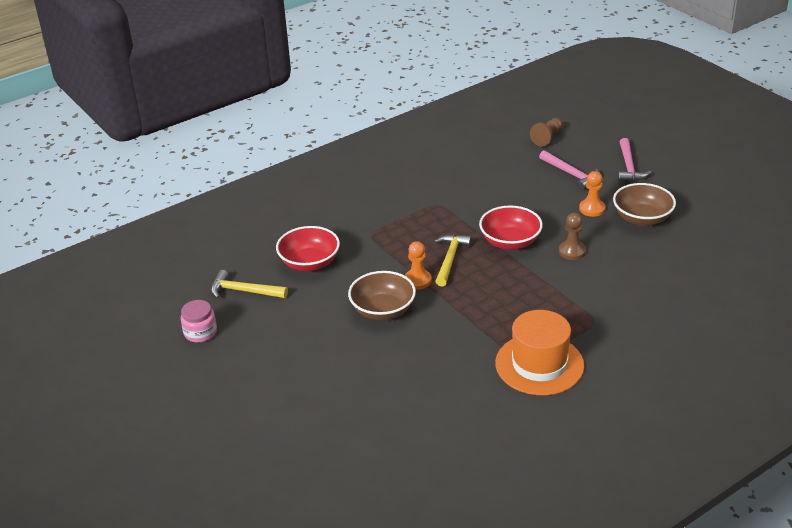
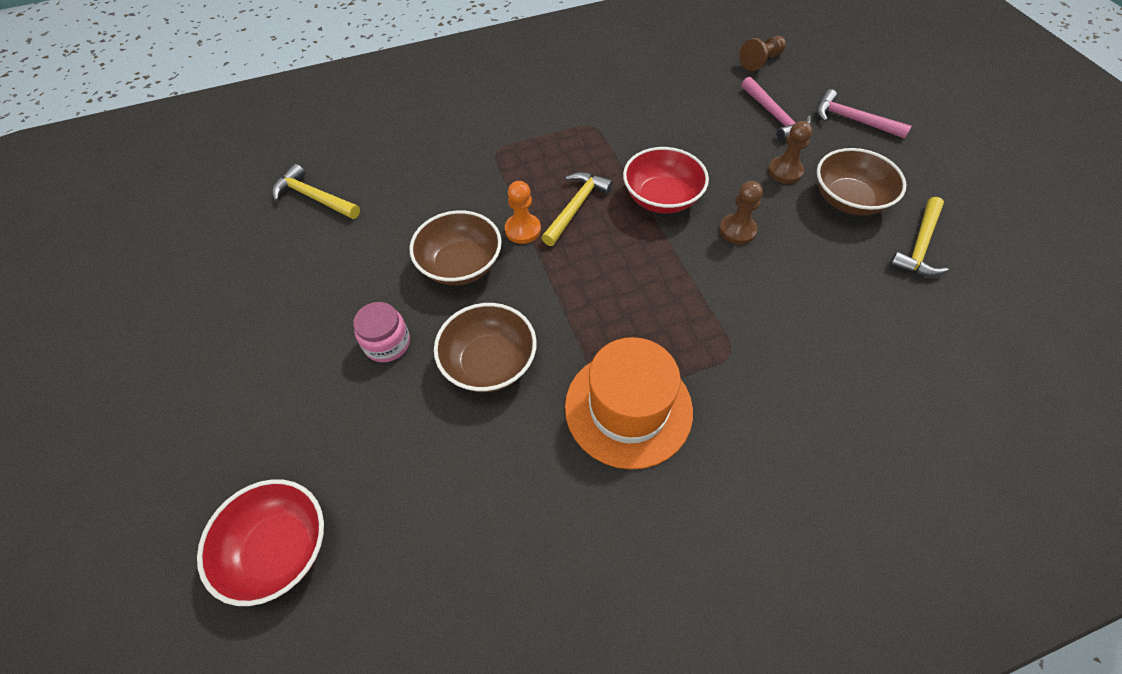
camera: 15 degrees right, 20 degrees up
(200, 332) = (234, 245): pink jar -> pink jar (387, 343)
(309, 263) = (407, 175): red bowl -> red bowl (279, 549)
(434, 360) = (489, 363): none -> brown bowl
(592, 209) = (785, 171): orange pawn -> brown pawn
(628, 167) = (852, 120): pink hammer -> pink hammer turned 105 degrees clockwise
(697, 237) = (919, 246): none -> yellow hammer

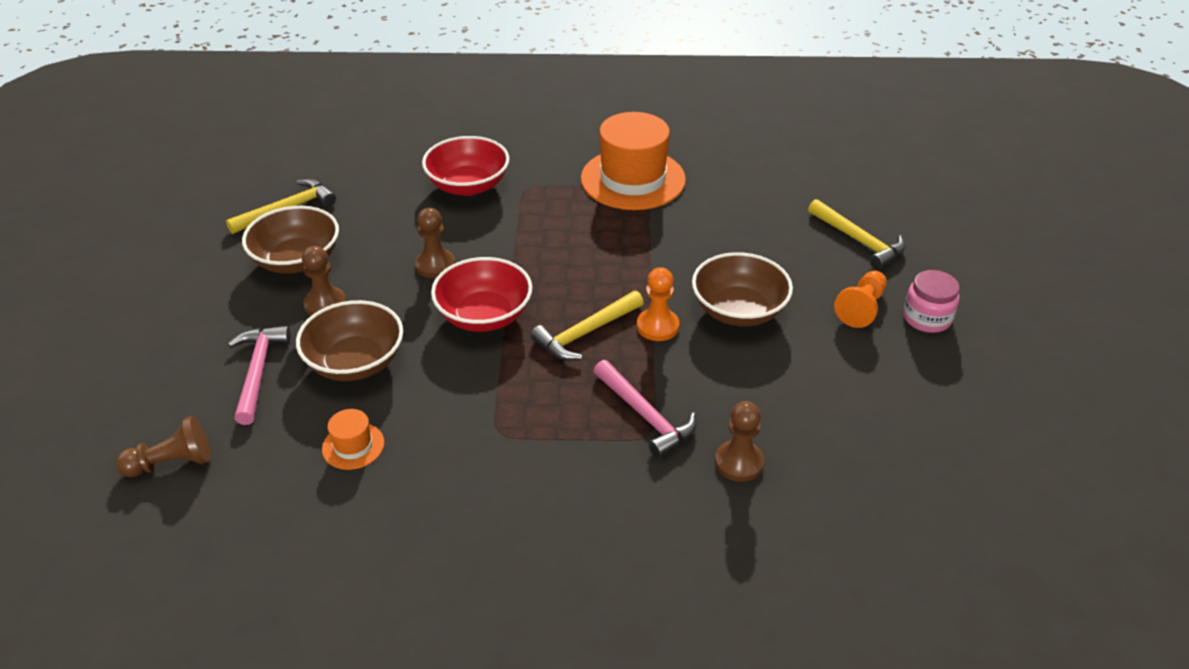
camera: 160 degrees left, 15 degrees down
(279, 549) = (915, 175): red bowl -> red bowl (468, 185)
(314, 197) = (912, 439): yellow hammer -> yellow hammer (858, 241)
(351, 302) = (861, 308): none -> orange pawn
(387, 343) = (826, 266): pink jar -> pink jar (927, 318)
(432, 150) = (739, 462): none -> brown pawn
(489, 363) = (734, 230): brown bowl -> brown bowl (355, 362)
(672, 95) = (353, 446): none -> orange hat
(852, 120) = (176, 338): pink hammer -> pink hammer (645, 416)

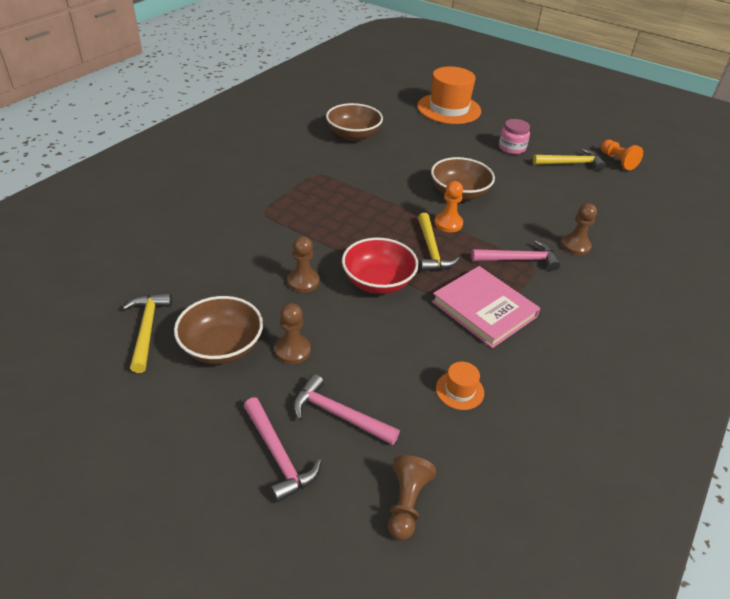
camera: 60 degrees left, 0 degrees up
(184, 356) = (278, 456): none -> pink hammer
(355, 362) = (373, 358): brown bowl -> brown bowl (353, 135)
(468, 185) = (230, 233): red bowl -> none
(511, 418) = (484, 309): none -> pink book
(633, 179) = (303, 173): orange hat -> orange hat (449, 109)
(858, 241) = (437, 136): yellow hammer -> yellow hammer (571, 163)
(861, 308) = (489, 160): orange pawn -> orange pawn (617, 161)

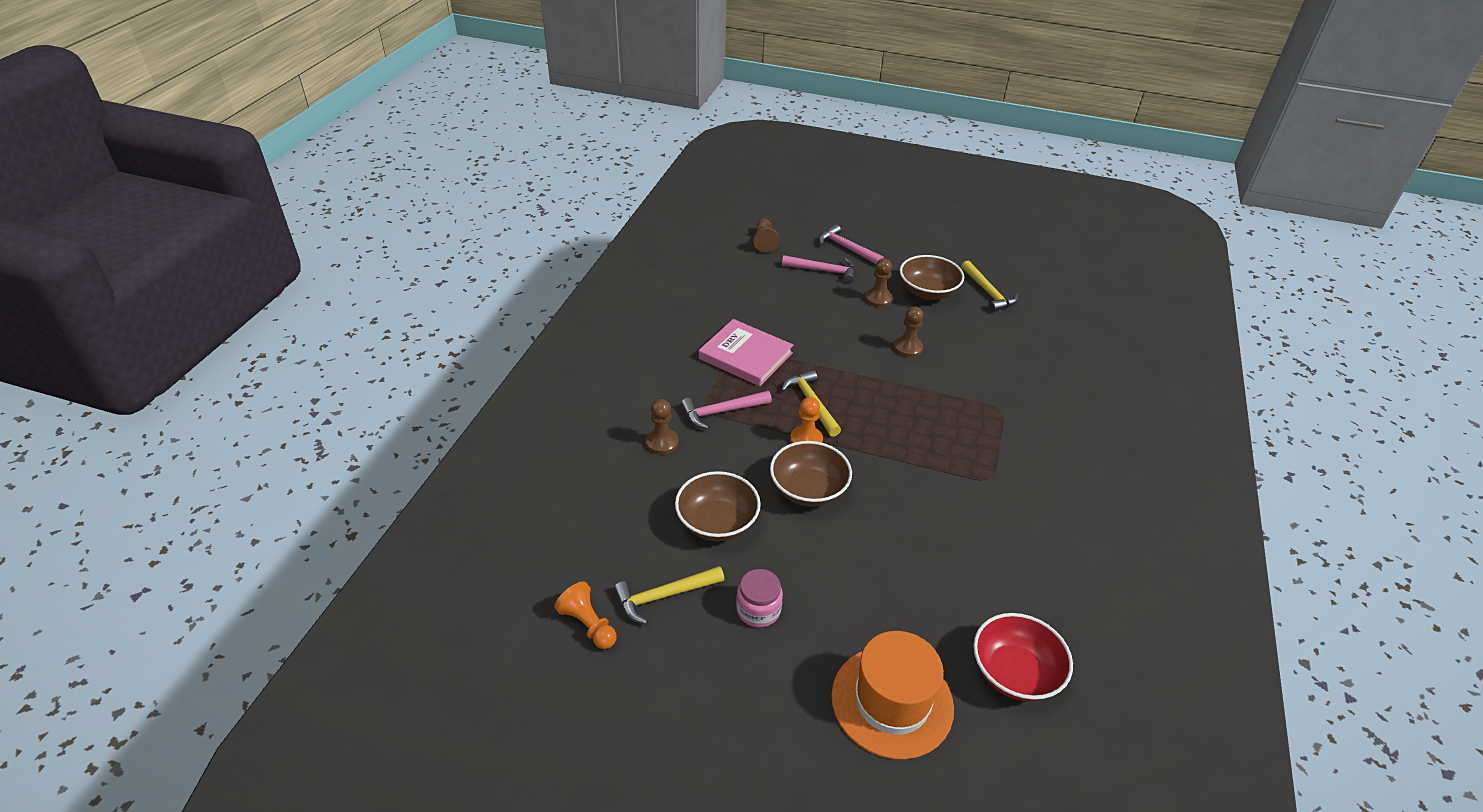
camera: 165 degrees right, 0 degrees up
(353, 135) = (998, 570): brown bowl -> brown bowl (717, 522)
(378, 282) = (845, 361): red bowl -> red bowl (1014, 673)
(459, 390) = (750, 297): orange hat -> none

